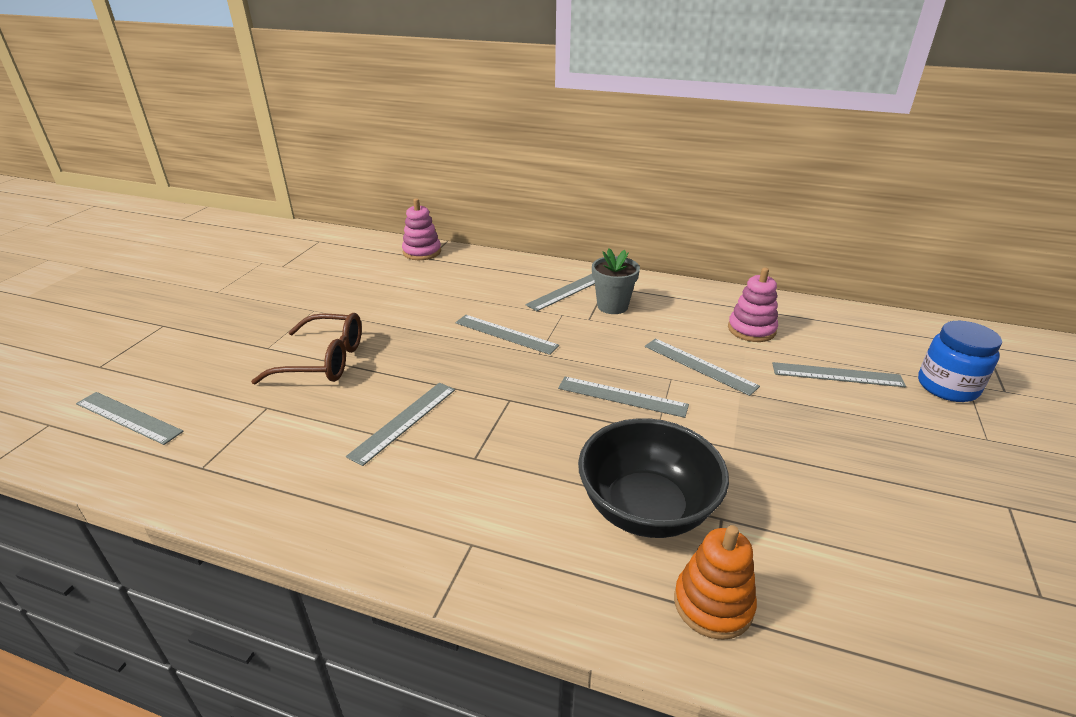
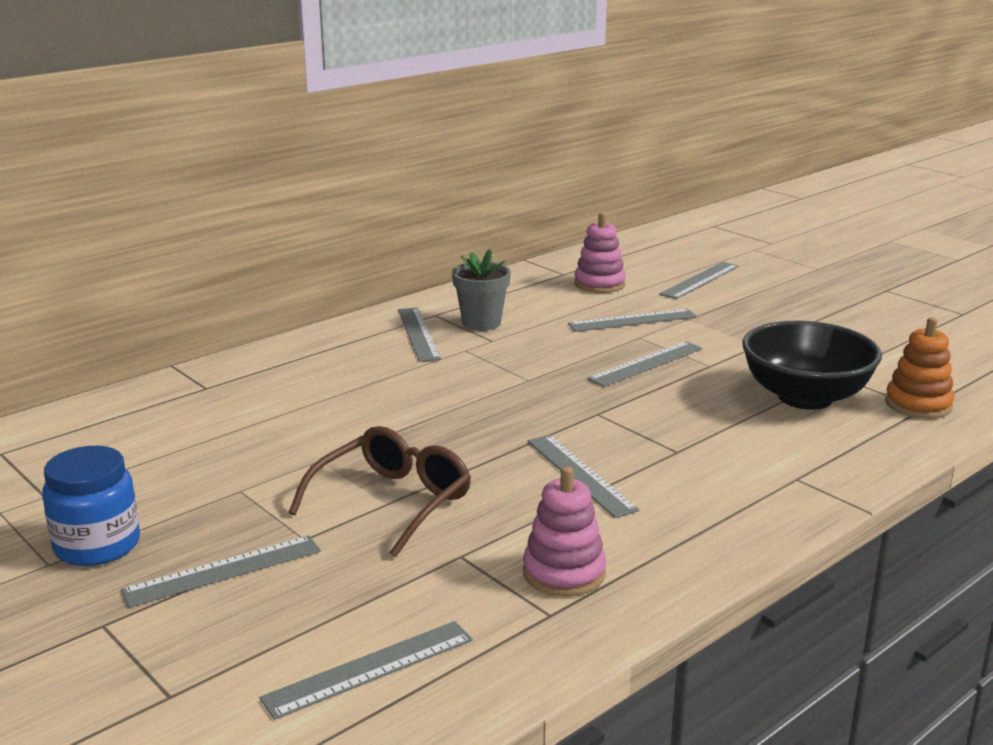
camera: 60 degrees left, 10 degrees down
(422, 252) = (180, 387): pink stacking toy -> pink stacking toy (564, 573)
(506, 334) = (468, 386): grey ruler -> grey ruler (223, 570)
(947, 387) = (750, 255): blue jar -> blue jar (97, 546)

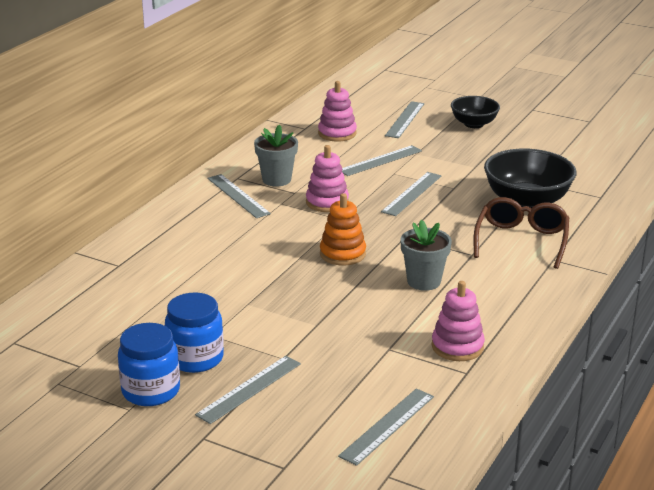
camera: 20 degrees left, 5 degrees up
(192, 515) = (195, 358): none -> blue jar
(391, 502) = (319, 323): brown glasses -> brown glasses (521, 241)
(524, 357) = (327, 202): none -> pink stacking toy
(580, 474) = (424, 281): grey ruler -> grey flower pot
(791, 296) = (474, 124): none -> black bowl
(918, 404) = (596, 195): orange stacking toy -> orange stacking toy (342, 254)

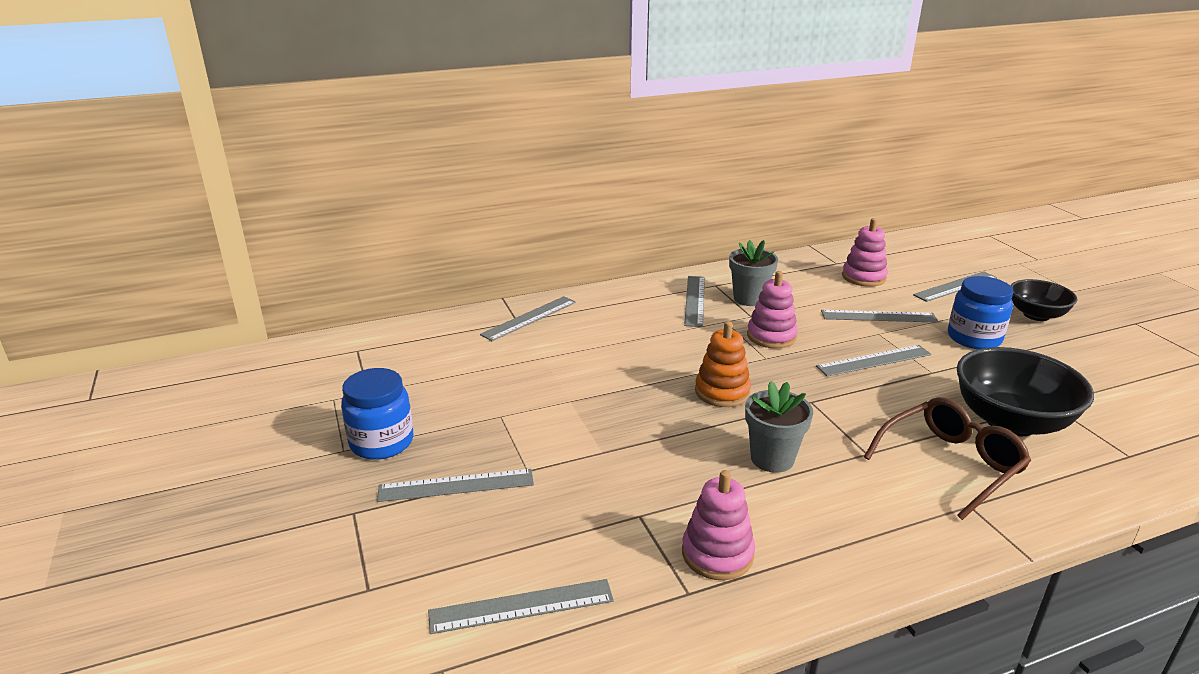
camera: 40 degrees right, 0 degrees up
(125, 259) = (529, 318): none -> grey ruler
(195, 358) = (457, 431): blue jar -> blue jar (974, 338)

